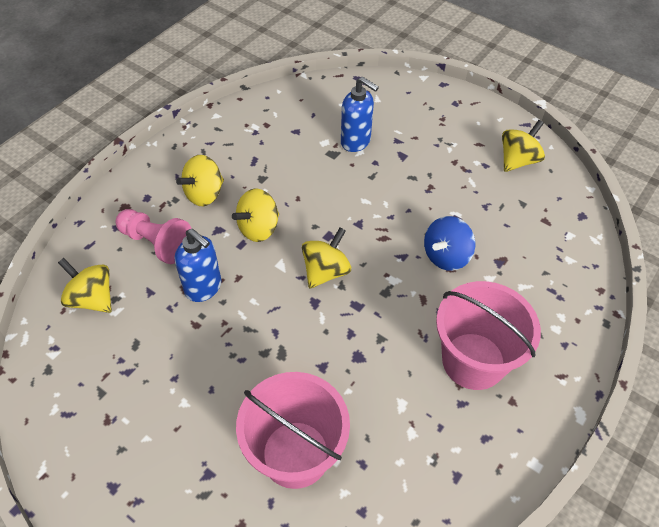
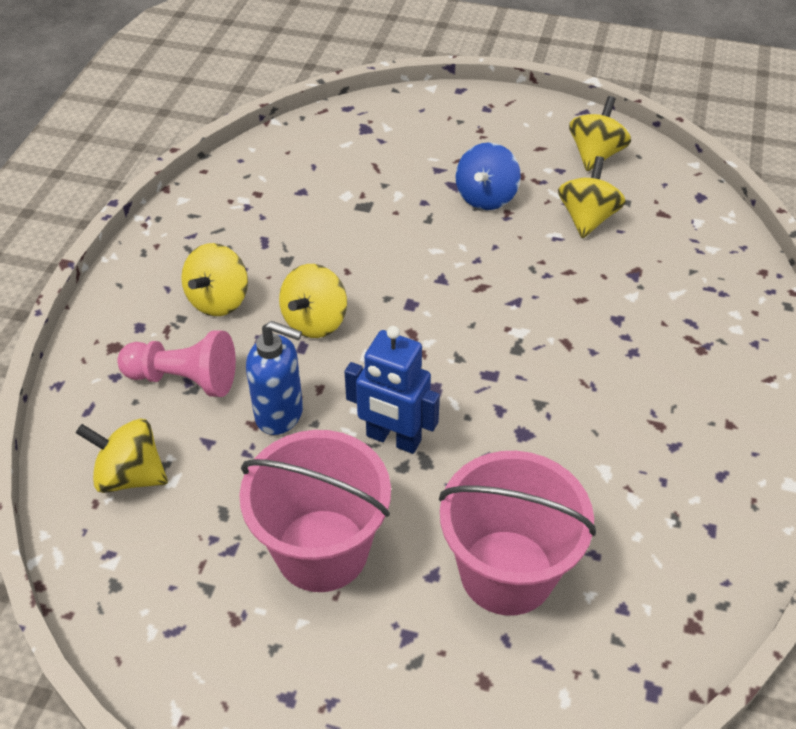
camera: 20 degrees left, 5 degrees down
(268, 330) = (393, 439): none -> blue robot
(326, 271) = (430, 347): yellow spinning top -> yellow spinning top (587, 218)
(356, 142) = (387, 184): blue soap dispenser -> none
(446, 256) = (568, 286): blue spinning top -> blue spinning top (486, 197)
(473, 361) = (662, 394): pink bucket -> pink bucket (322, 550)

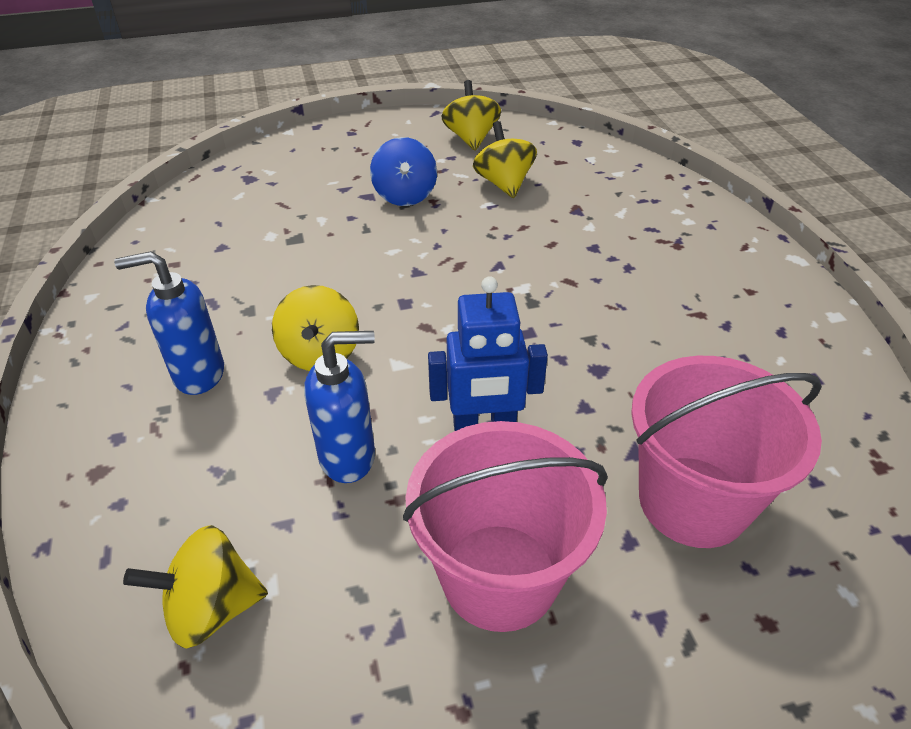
camera: 30 degrees left, 5 degrees down
(184, 379) = (210, 469): pink pawn -> none
(219, 300) = (198, 374): yellow spinning top -> blue soap dispenser

